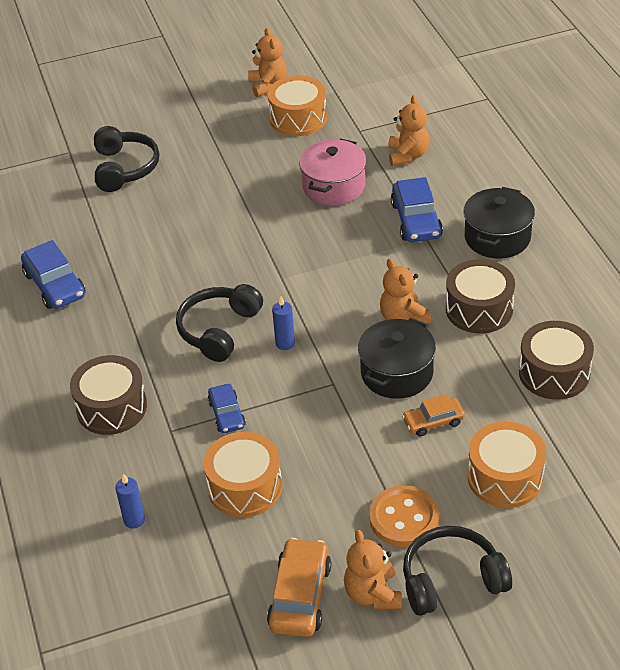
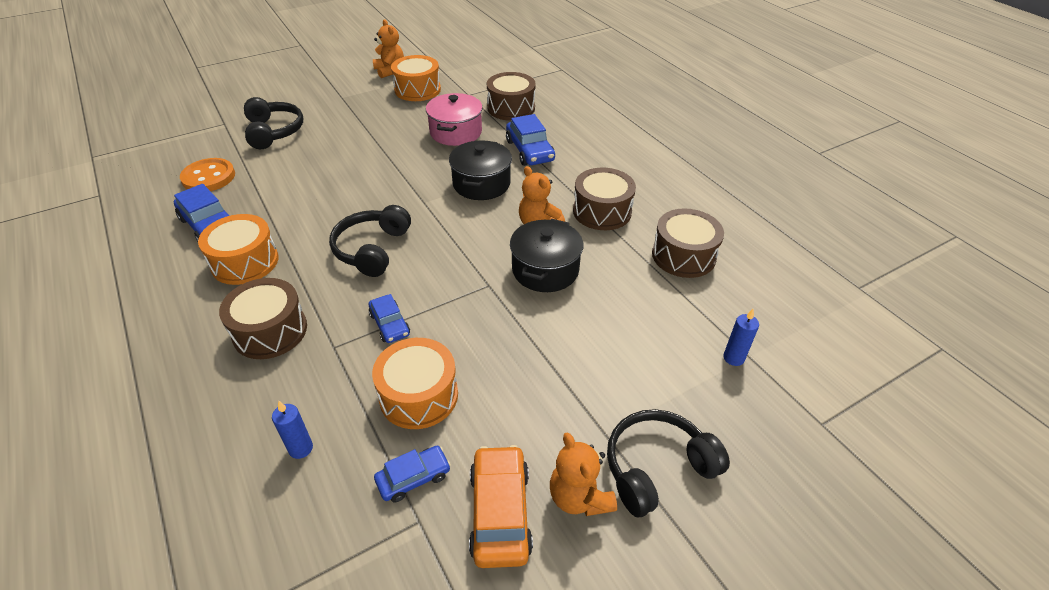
camera: 15 degrees left, 0 degrees up
(230, 558) = (413, 478): none -> blue car
(285, 343) = (436, 255): blue candle -> blue candle (733, 358)
(404, 518) = (589, 407): orange button -> orange button (208, 177)
(408, 155) = (511, 108): orange teddy bear -> brown drum
(433, 421) = (590, 309): orange car -> none
(497, 237) = (599, 158): black pot -> black pot (481, 184)
(505, 477) = (674, 353): orange drum -> orange drum (245, 262)

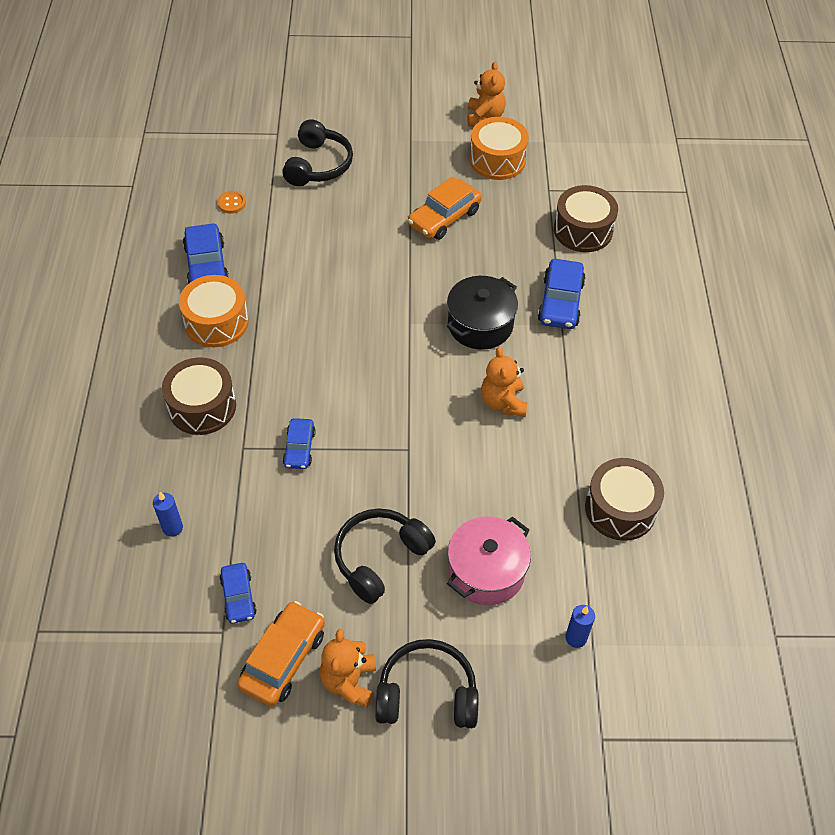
camera: 30 degrees right, 10 degrees up
(208, 177) = (231, 203): orange button -> orange button, size x0.53
(372, 249) = (330, 359): black headphones -> black headphones (379, 558)
(402, 131) = (444, 217): none -> orange car
(413, 478) = (238, 597): blue car -> blue car turned 75 degrees clockwise
(419, 395) = (283, 529): orange drum -> none
(456, 132) = (499, 242): pink pot -> pink pot (486, 571)
(545, 270) = (471, 458): black pot -> none
(602, 211) = (578, 416): brown drum -> none

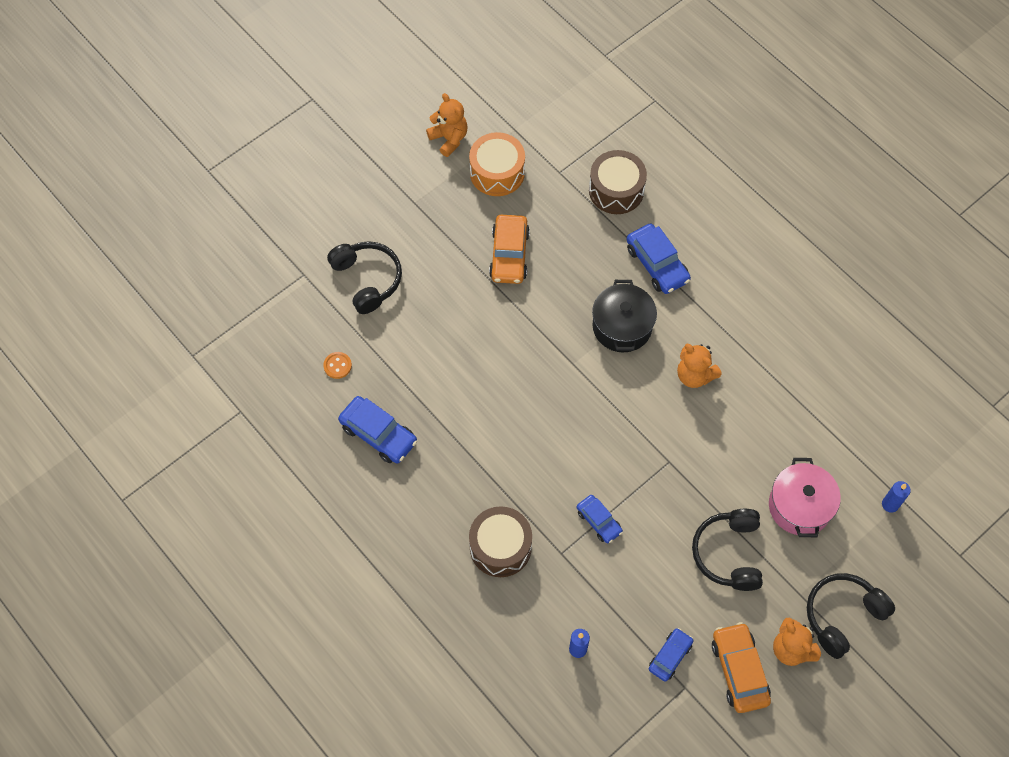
camera: 40 degrees left, 10 degrees up
(216, 322) = (437, 474): orange drum -> none
(238, 597) = (670, 656): blue car -> blue car turned 90 degrees counterclockwise
(620, 509) = (836, 394): brown drum -> none

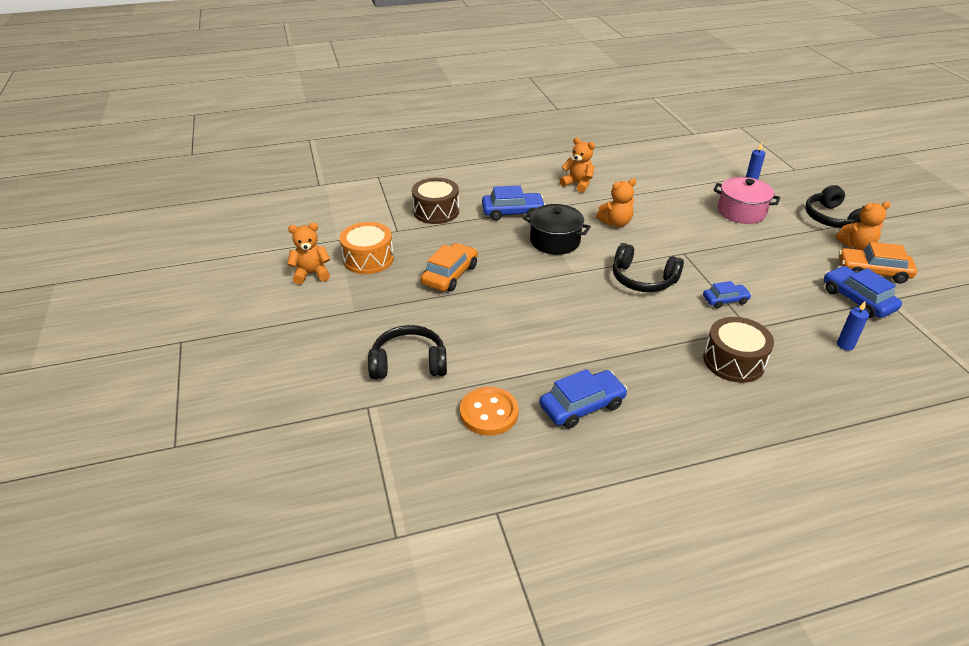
camera: 65 degrees left, 25 degrees down
(337, 366) = (489, 413): orange button -> orange button, size x1.89
(509, 255) = (450, 275): orange car -> orange car turned 90 degrees counterclockwise
(670, 656) = (857, 299): blue car -> blue car, size x1.61
(728, 553) = (771, 249): black headphones -> black headphones (643, 279)
(760, 308) = (577, 184): none -> orange teddy bear

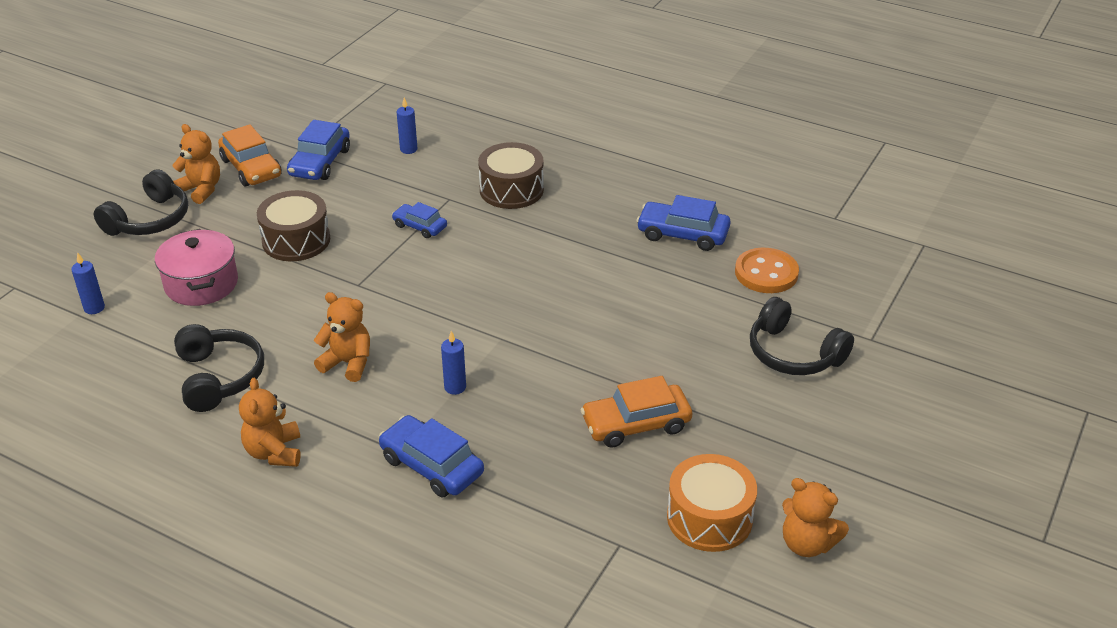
camera: 135 degrees left, 0 degrees up
(436, 211) = (524, 543): brown drum -> brown drum (296, 240)
(555, 241) = (455, 387): black pot -> blue candle
(643, 279) = (450, 287): black headphones -> black headphones (219, 377)

